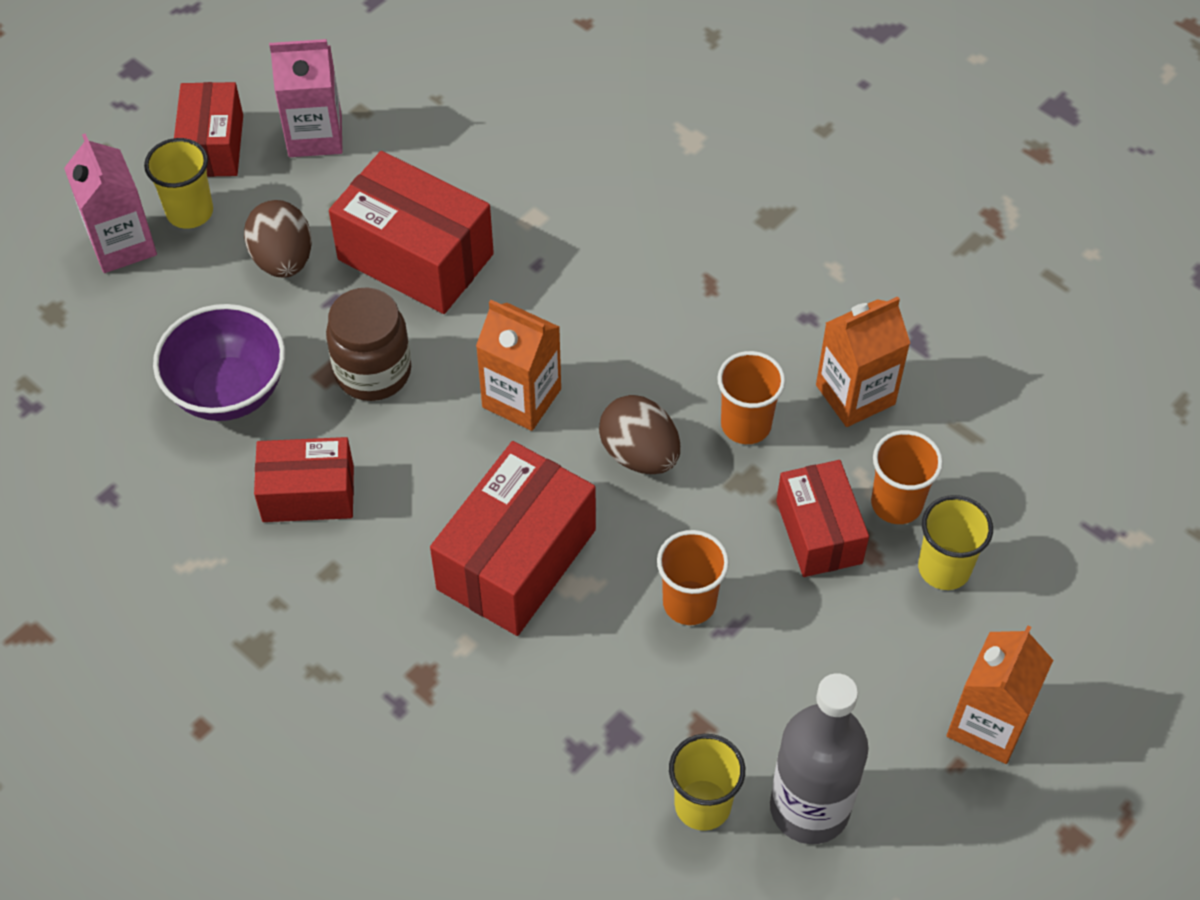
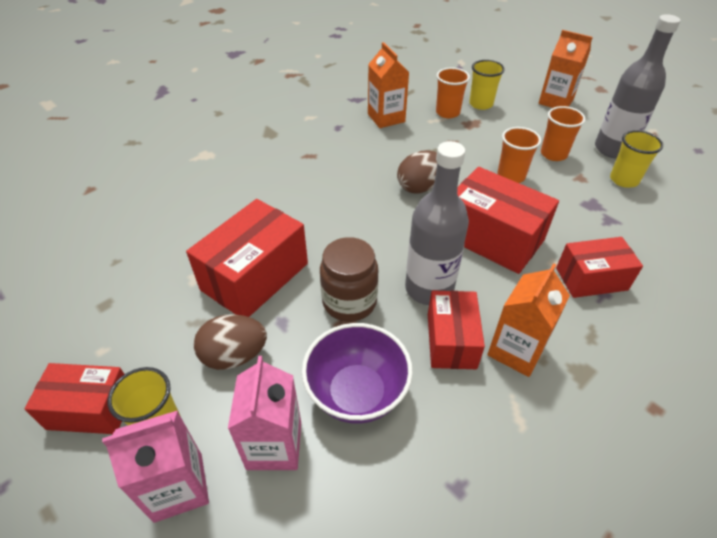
camera: 85 degrees left, 10 degrees down
(315, 135) = (115, 333): pink carton -> pink carton (274, 445)
(402, 468) = (429, 288): none -> grey bottle
(521, 398) = (378, 230): orange carton -> orange carton (516, 350)
(746, 425) = (402, 150): orange cup -> orange cup (553, 154)
(818, 532) = (465, 134): red box -> red box (591, 279)

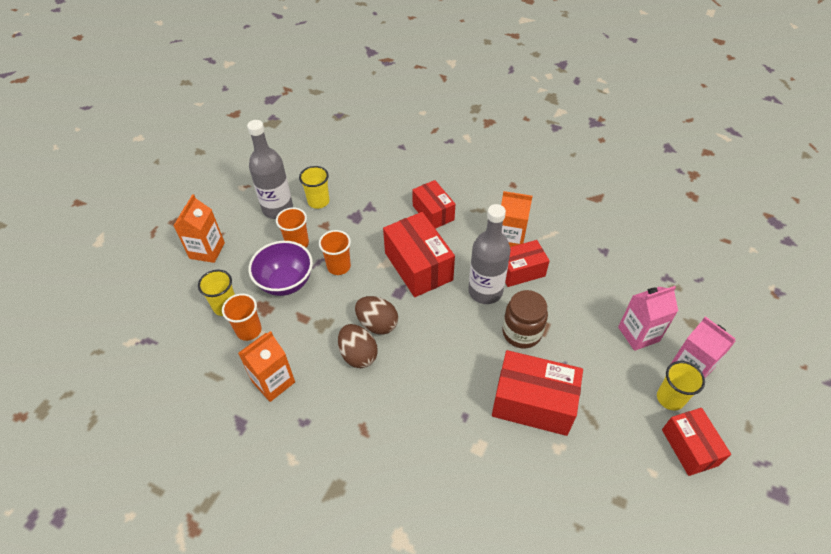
camera: 110 degrees left, 5 degrees up
(234, 356) = (602, 382): brown egg -> brown egg (358, 355)
(357, 393) = (583, 306): purple bowl -> purple bowl (285, 282)
(492, 238) = (418, 266): red box -> red box turned 45 degrees counterclockwise

